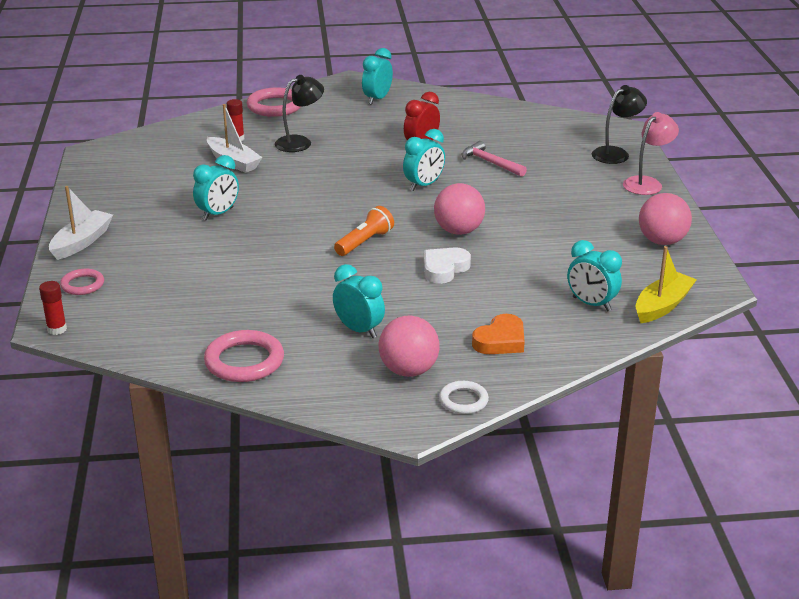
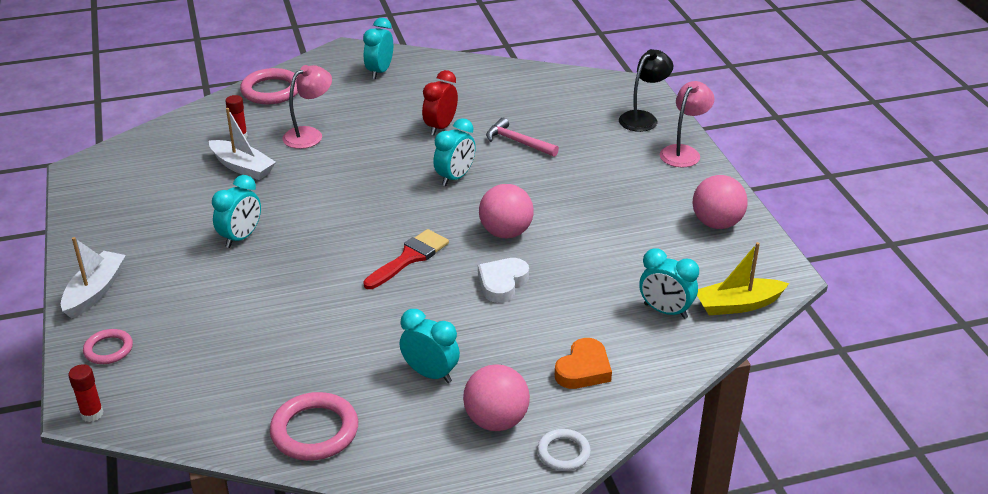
camera: 10 degrees left, 5 degrees up
(300, 142) = (309, 134): black lamp -> pink lamp
(364, 242) = (409, 258): orange flashlight -> red brush
(662, 306) = (737, 305): yellow boat -> yellow boat turned 135 degrees counterclockwise

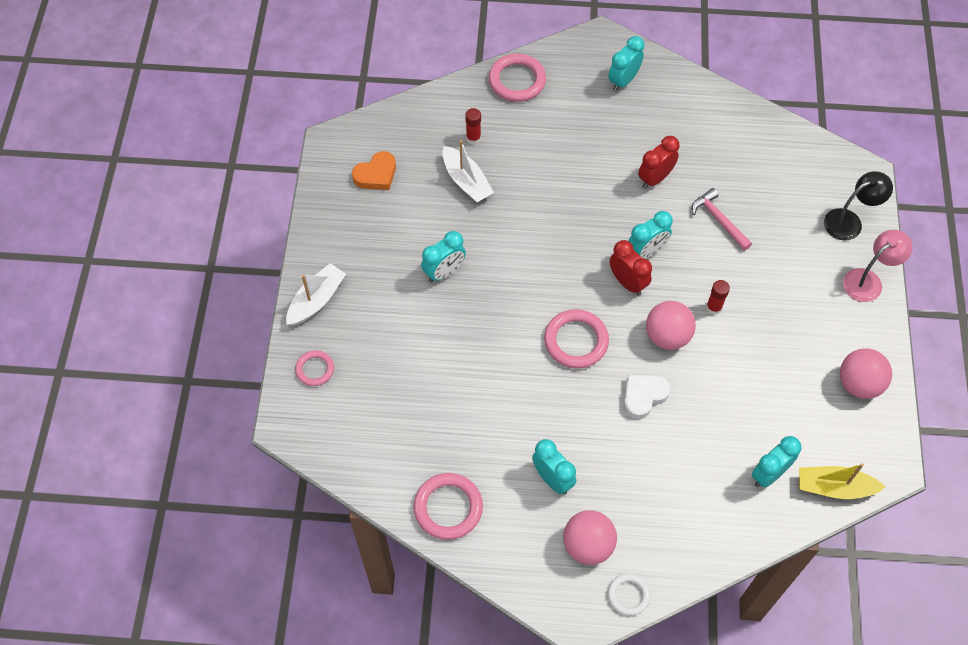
camera: 20 degrees right, 25 degrees up
(92, 414) = (291, 434): red glue stick -> red glue stick (714, 307)
(309, 134) = (535, 154): pink lamp -> none
(409, 258) = (576, 341): red brush -> pink ring
(445, 203) = (627, 282): none -> red clock
(583, 369) = (675, 515): orange heart -> orange heart (376, 174)
(665, 311) = (769, 474): turquoise clock -> turquoise clock turned 90 degrees clockwise

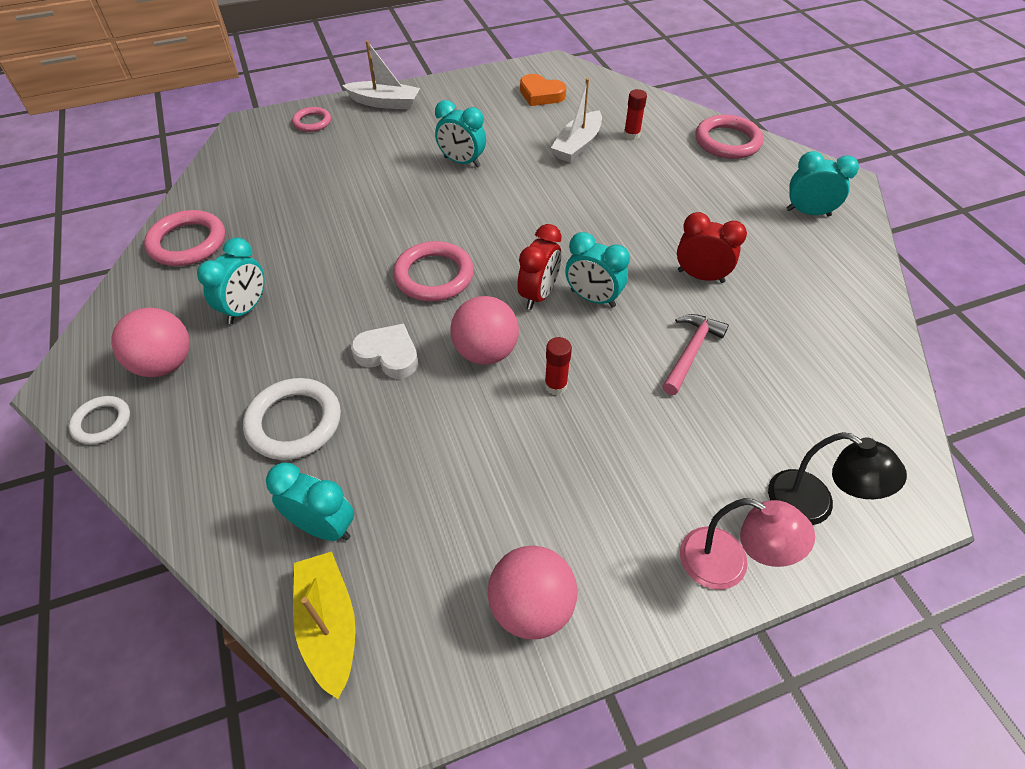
camera: 65 degrees right, 10 degrees down
(680, 471) = (294, 422): none -> white ring

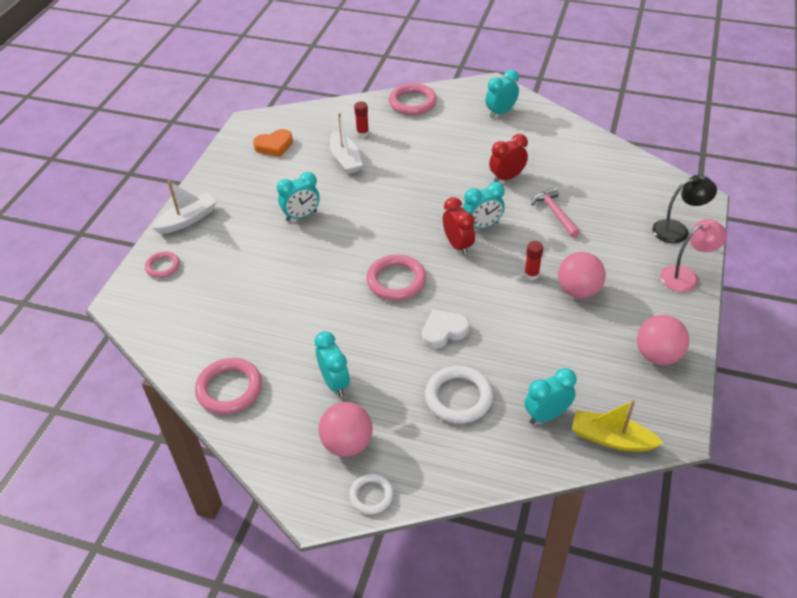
camera: 50 degrees left, 5 degrees down
(485, 352) = (481, 289): pink ball -> pink ball (578, 291)

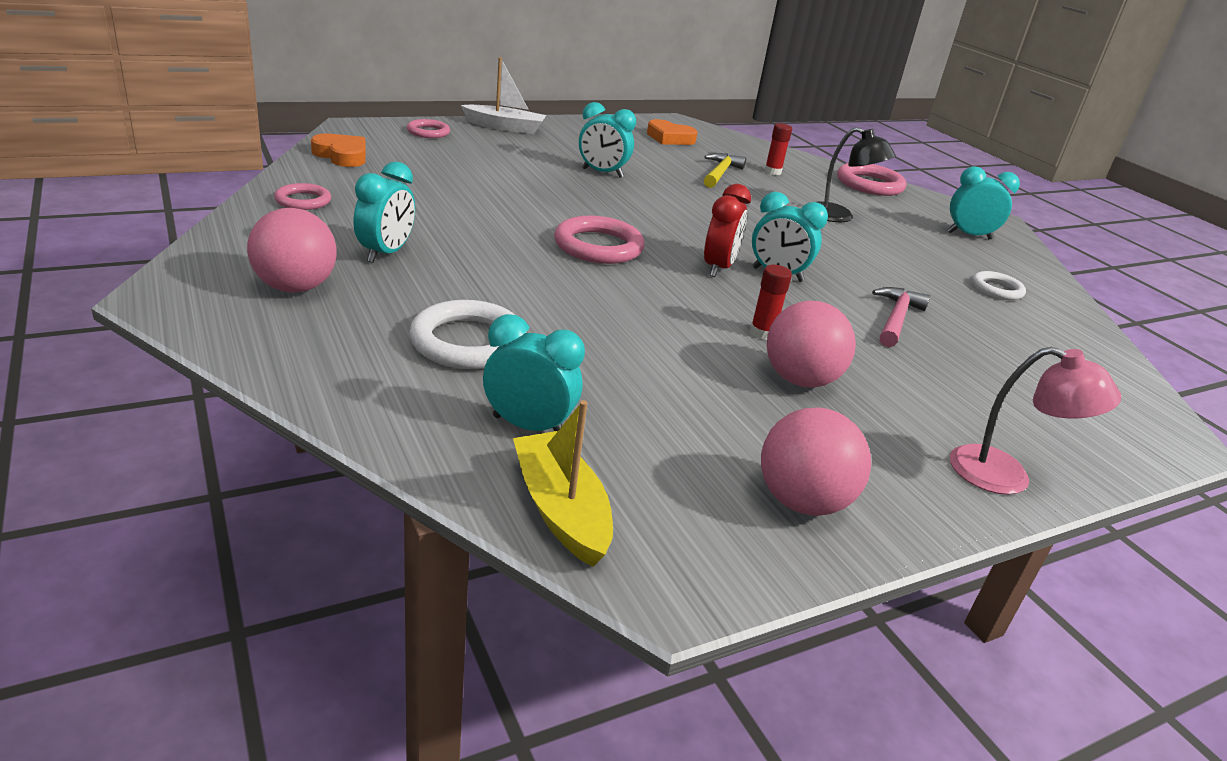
camera: 40 degrees right, 15 degrees down
(169, 334) = (342, 155): none -> orange heart
(229, 389) = (303, 201): pink ring -> pink ring, size x0.59
(345, 159) = (720, 173): white boat -> yellow hammer
(371, 495) = (222, 328): white ring -> white ring (997, 289)
(443, 332) = (565, 298): white heart -> none
(507, 177) = (883, 268): red clock -> none
(677, 230) = (1074, 435): black lamp -> black lamp (839, 216)

